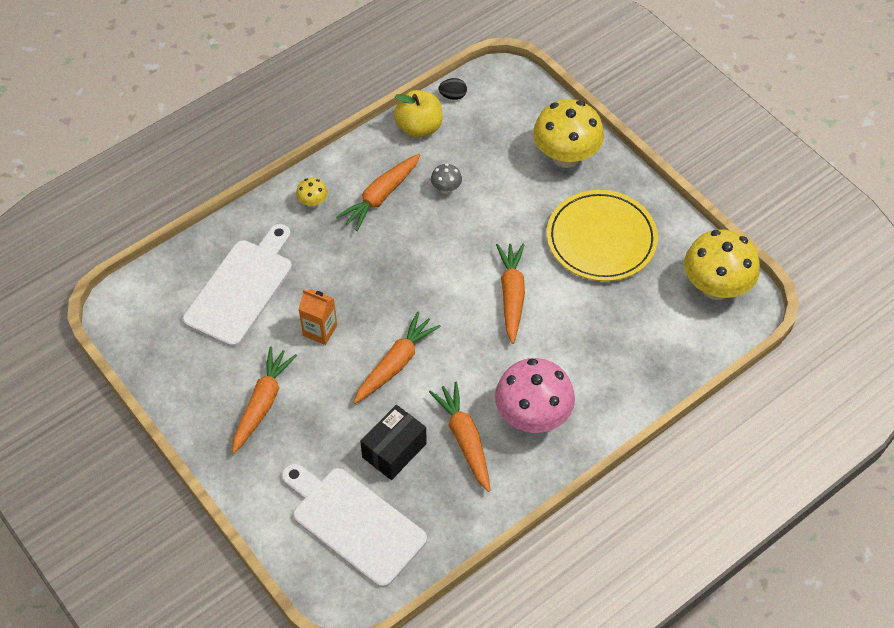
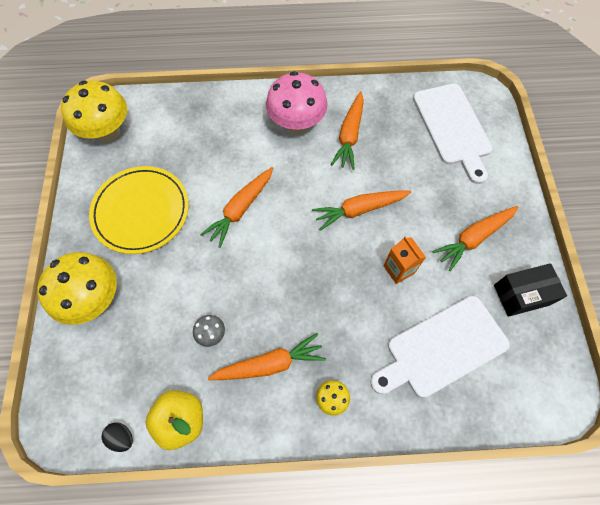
camera: 145 degrees left, 10 degrees up
(394, 450) = (399, 154): black box -> black box (521, 295)

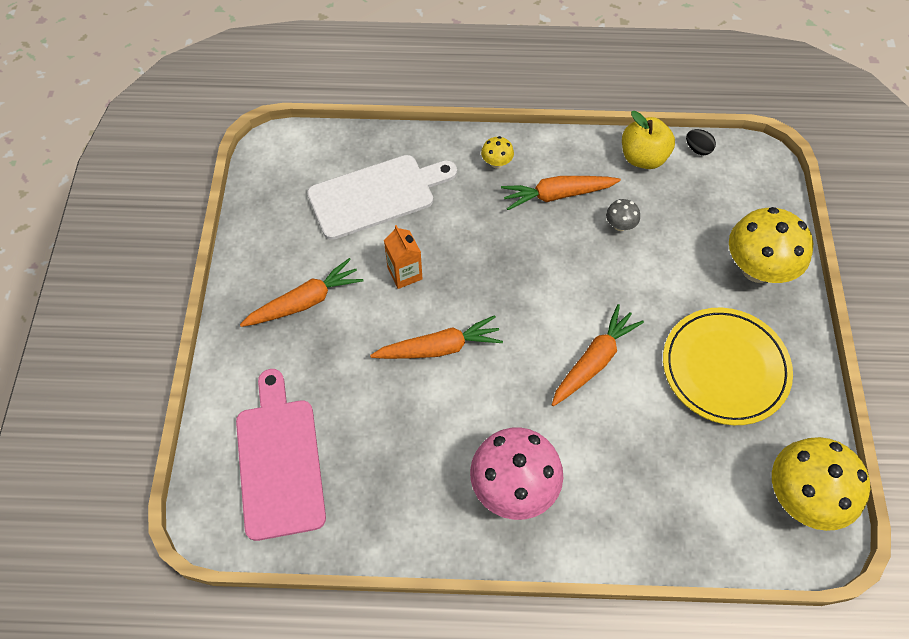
camera: 175 degrees left, 5 degrees down
(349, 135) = (435, 461): orange carrot -> none
(453, 128) = (279, 461): white cutting board -> pink cutting board
(521, 295) = (273, 237): black box -> none

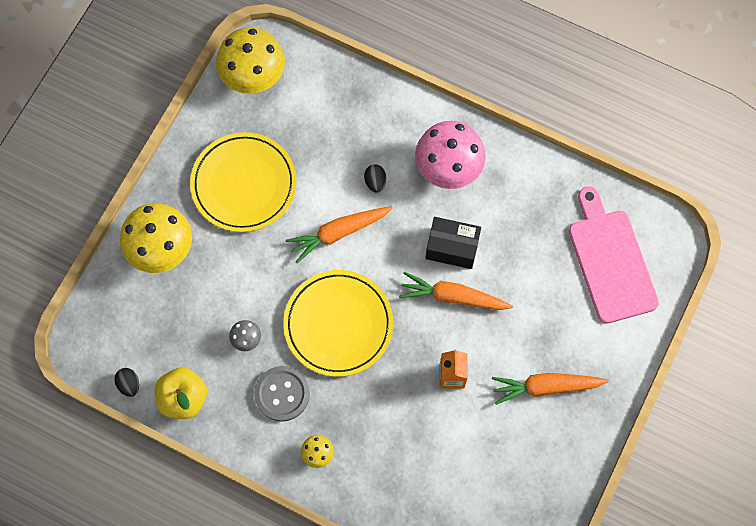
camera: 155 degrees left, 10 degrees up
(279, 461) = (610, 261): pink cutting board -> pink cutting board turned 150 degrees clockwise
(377, 195) = (442, 468): white cutting board -> none
(465, 398) = (452, 248): none -> black box
(541, 274) = (338, 324): none -> yellow plate
(557, 195) = (282, 394): orange carrot -> grey button
(587, 434) = (375, 182): none -> black egg

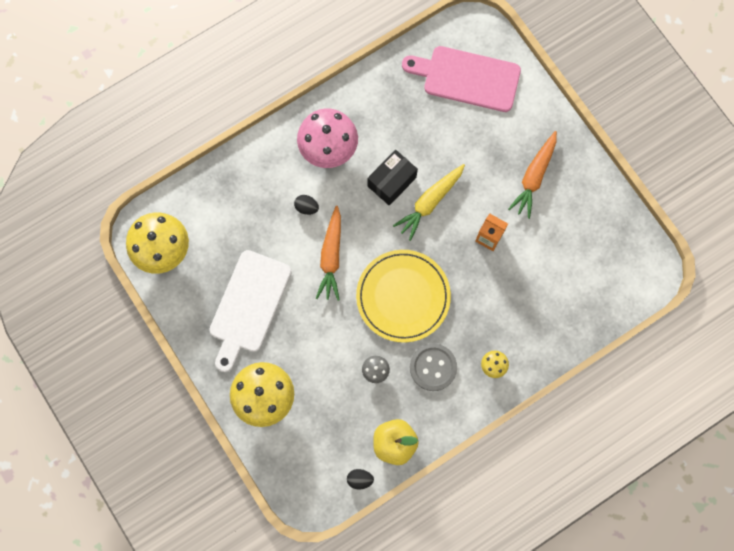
camera: 60 degrees left, 5 degrees up
(244, 184) = (248, 306): yellow plate -> white cutting board
(453, 297) = (430, 202): orange carrot -> yellow carrot

